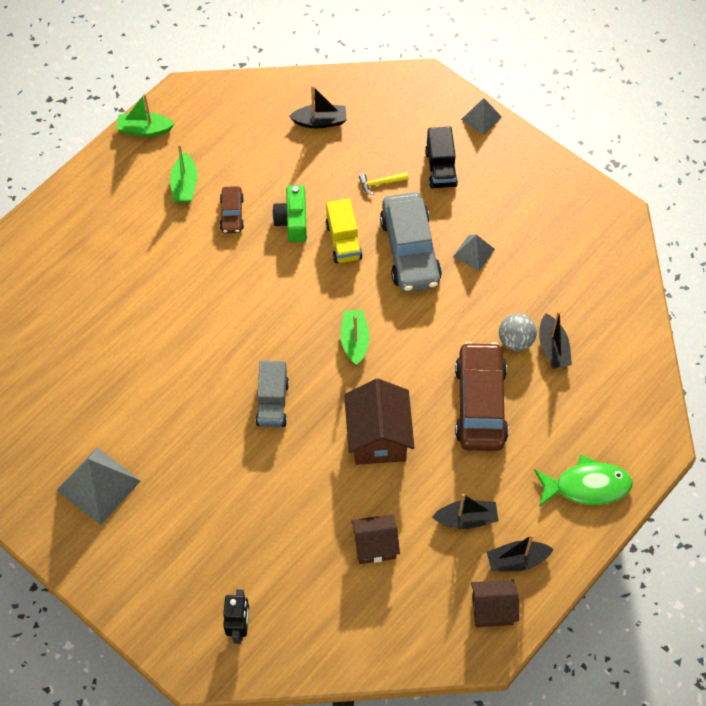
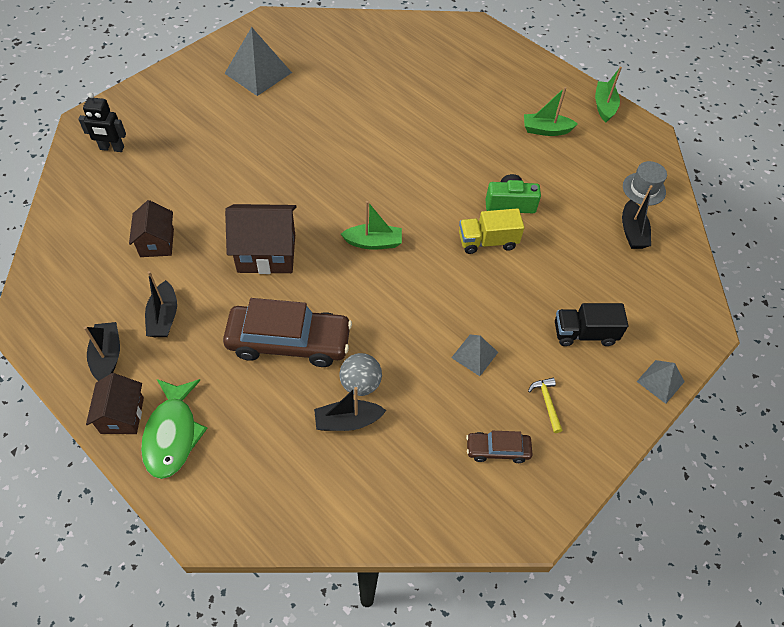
camera: 90 degrees right, 5 degrees down
(232, 214) = (516, 160): brown car -> brown car (497, 450)
(264, 106) = (644, 189): none -> grey hat
(272, 403) = (314, 179): grey truck -> none
(380, 183) = (560, 277): yellow hammer -> yellow hammer (546, 402)
(410, 250) = (477, 296): grey car -> none
(492, 609) = (64, 329): brown house -> brown house (122, 415)

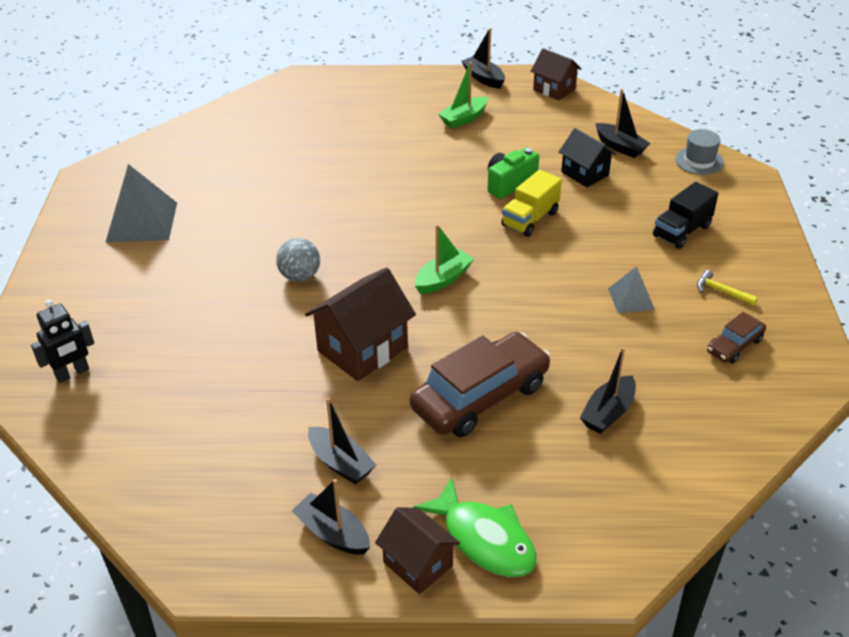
camera: 40 degrees left, 15 degrees down
(157, 243) = (243, 414): brown house -> brown house (554, 89)
(360, 384) = (579, 381): grey ball -> grey ball (300, 276)
(575, 234) = (585, 173): none -> black house
(604, 106) = (483, 78): green boat -> black boat
(644, 189) = (588, 115): grey hat -> grey hat (699, 161)
(660, 381) = (768, 225): grey pyramid -> none

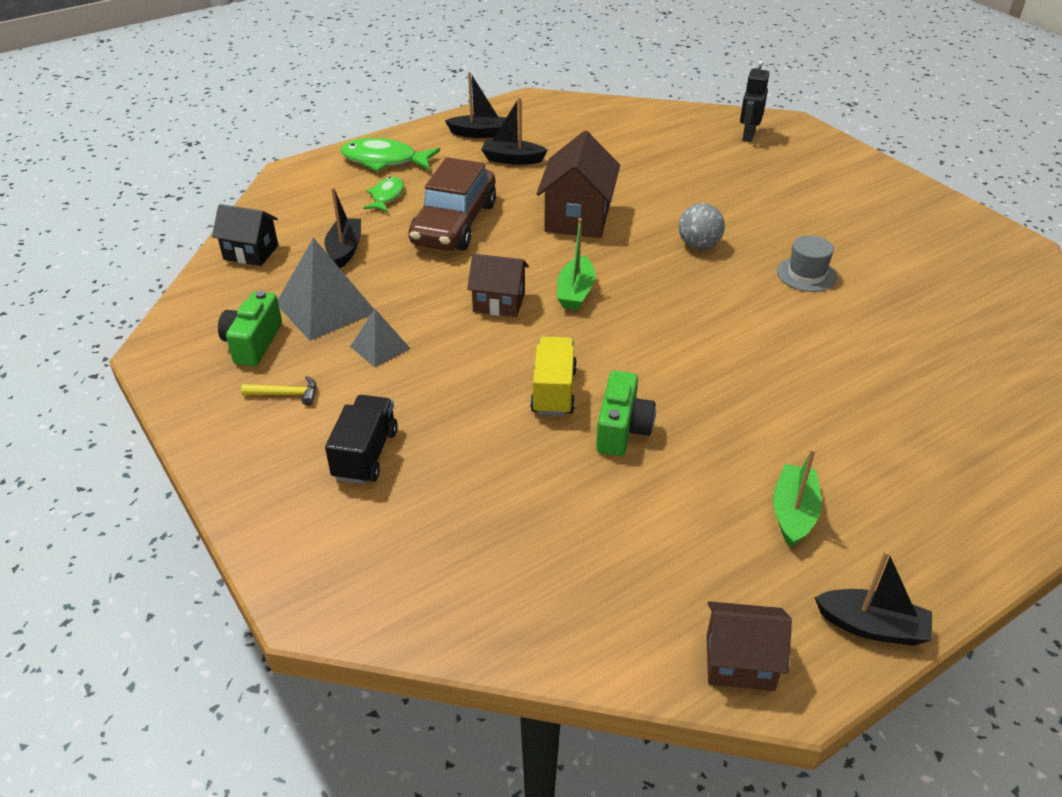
camera: 145 degrees right, 0 degrees up
(142, 222) = (896, 231): grey pyramid -> grey pyramid (325, 308)
(418, 564) = (415, 139): brown house -> brown house (499, 302)
(521, 471) = (386, 196): none -> green fish
(585, 173) = (545, 491): black house -> black house (251, 252)
(620, 147) = (533, 570): black boat -> none
(699, 161) = (398, 599): grey hat -> grey hat (806, 274)
(734, 345) = (253, 343): brown car -> green camera

